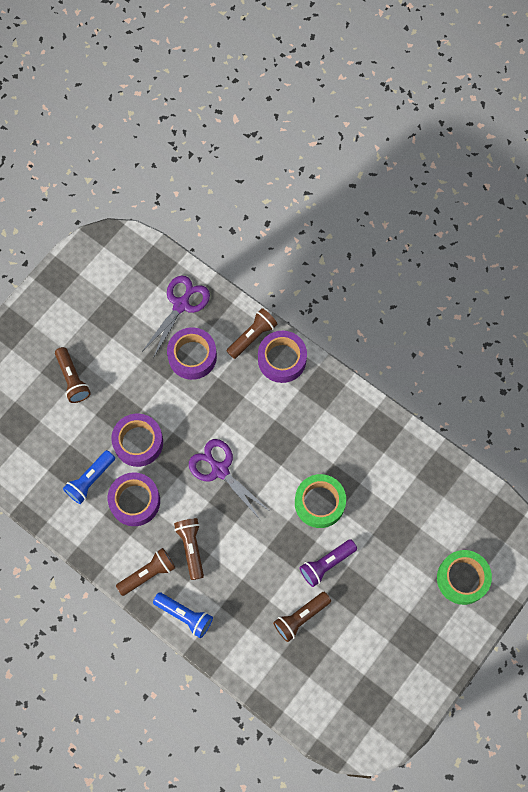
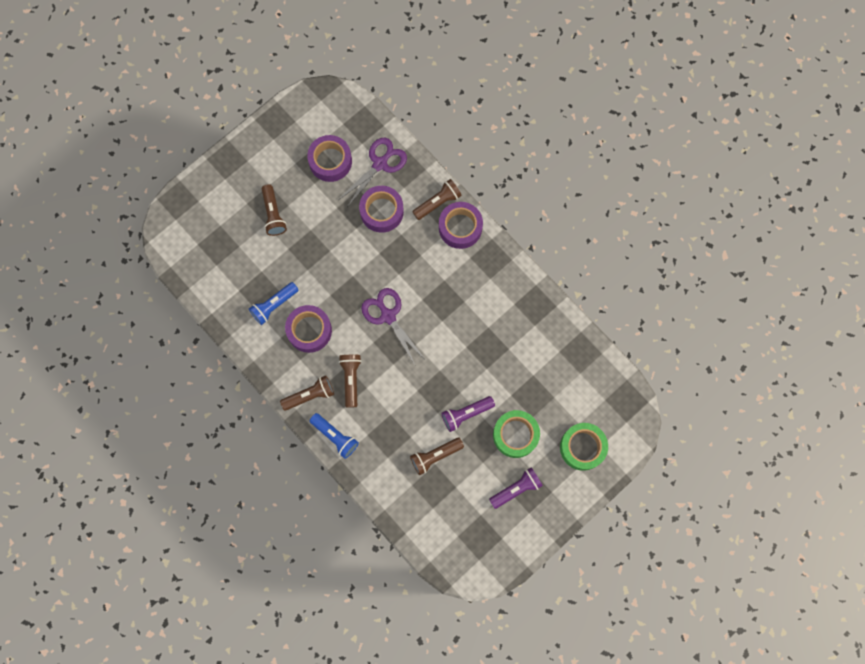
camera: 10 degrees right, 5 degrees up
(138, 442) = (321, 279): purple tape -> purple tape (330, 161)
(319, 503) = (470, 360): green tape -> green tape (515, 435)
(398, 638) = (516, 489): none -> purple flashlight

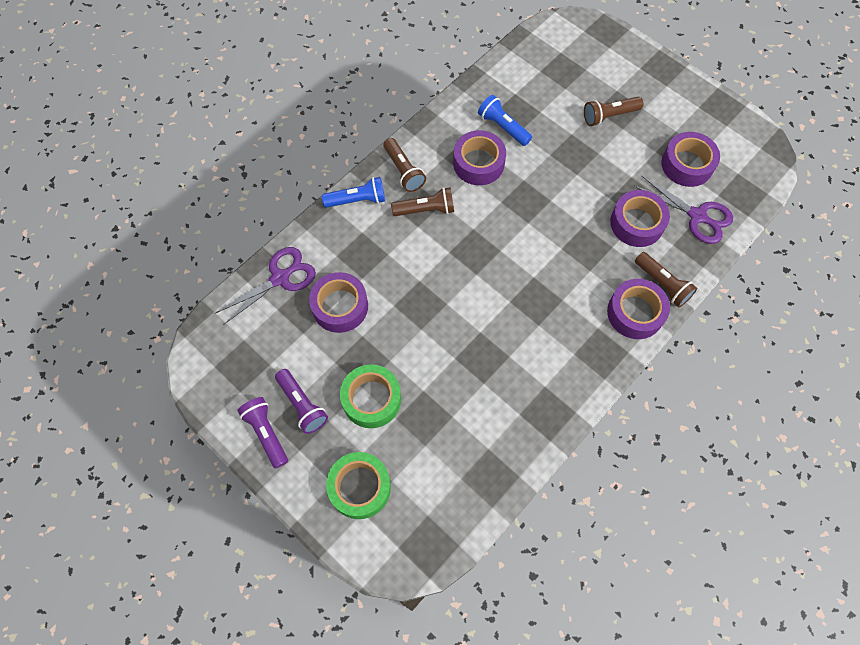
camera: 85 degrees right, 10 degrees down
(335, 437) = (357, 200): blue flashlight -> blue flashlight turned 135 degrees counterclockwise
(388, 316) = (507, 241): purple scissors -> purple scissors (280, 278)
(435, 456) = (340, 306): brown flashlight -> purple tape
(466, 414) = (394, 338): purple flashlight -> purple flashlight (266, 433)

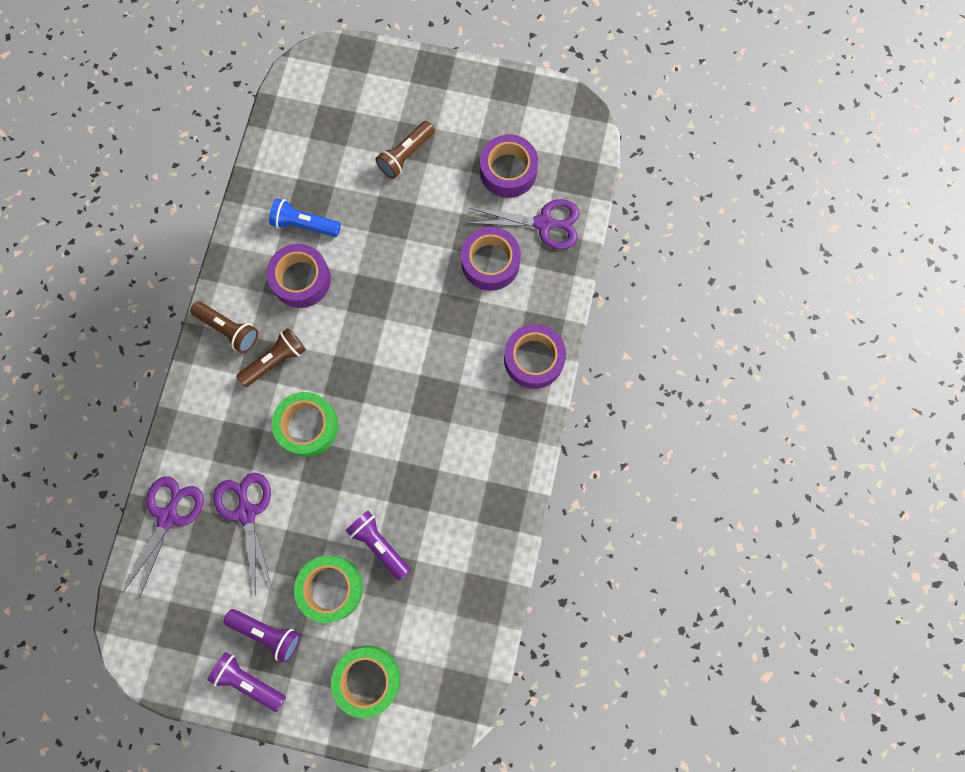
camera: 30 degrees left, 10 degrees up
(340, 306) = (246, 512): purple tape -> purple scissors
(357, 200) = (199, 388): blue flashlight -> none
(423, 269) = (307, 426): none -> green tape
(429, 387) = (379, 544): none -> purple flashlight
(662, 284) = (545, 315): brown flashlight -> none

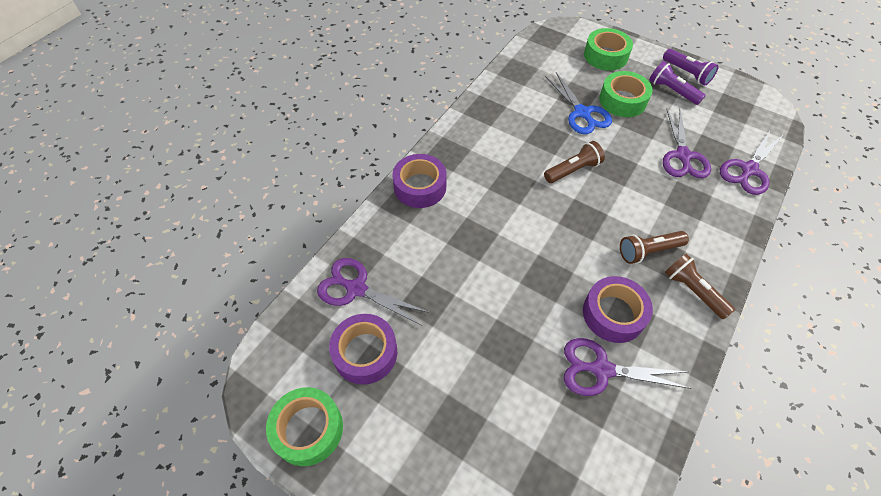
camera: 160 degrees left, 20 degrees down
(304, 224) = (601, 369): blue flashlight -> purple scissors
(307, 426) = (625, 195): green tape -> green tape (308, 429)
(379, 544) = (582, 113): purple flashlight -> blue scissors
(405, 155) = (468, 411): brown flashlight -> brown flashlight (573, 170)
(490, 262) = (423, 270): purple tape -> none

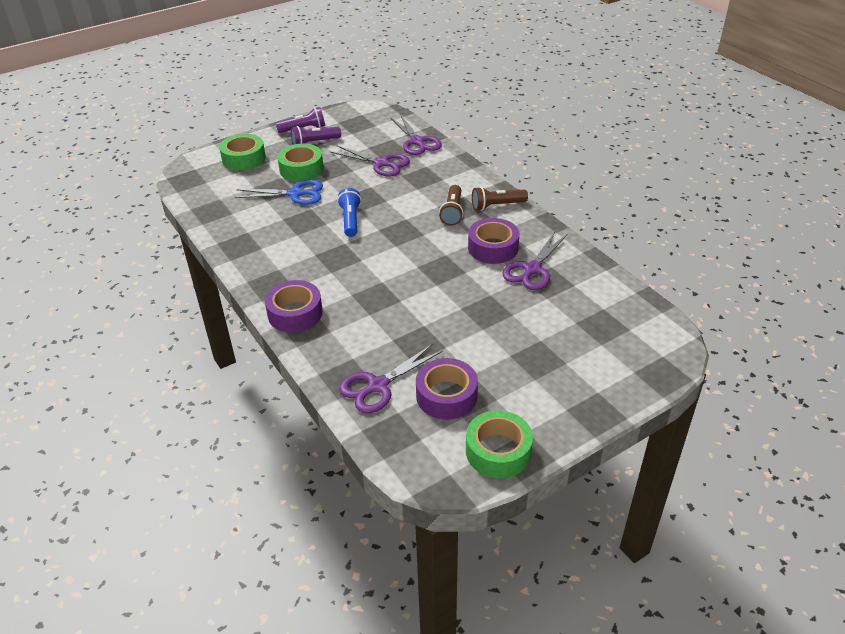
camera: 65 degrees left, 15 degrees down
(573, 170) = (350, 220): brown flashlight -> blue flashlight

